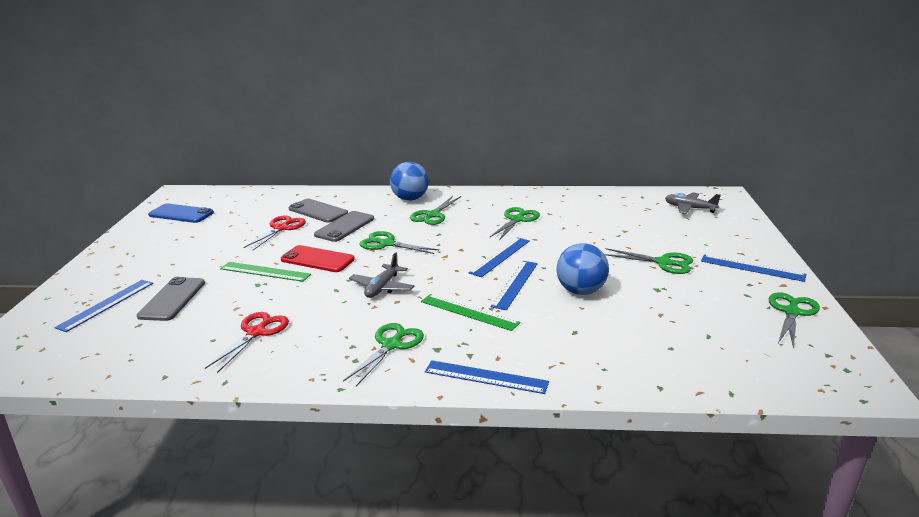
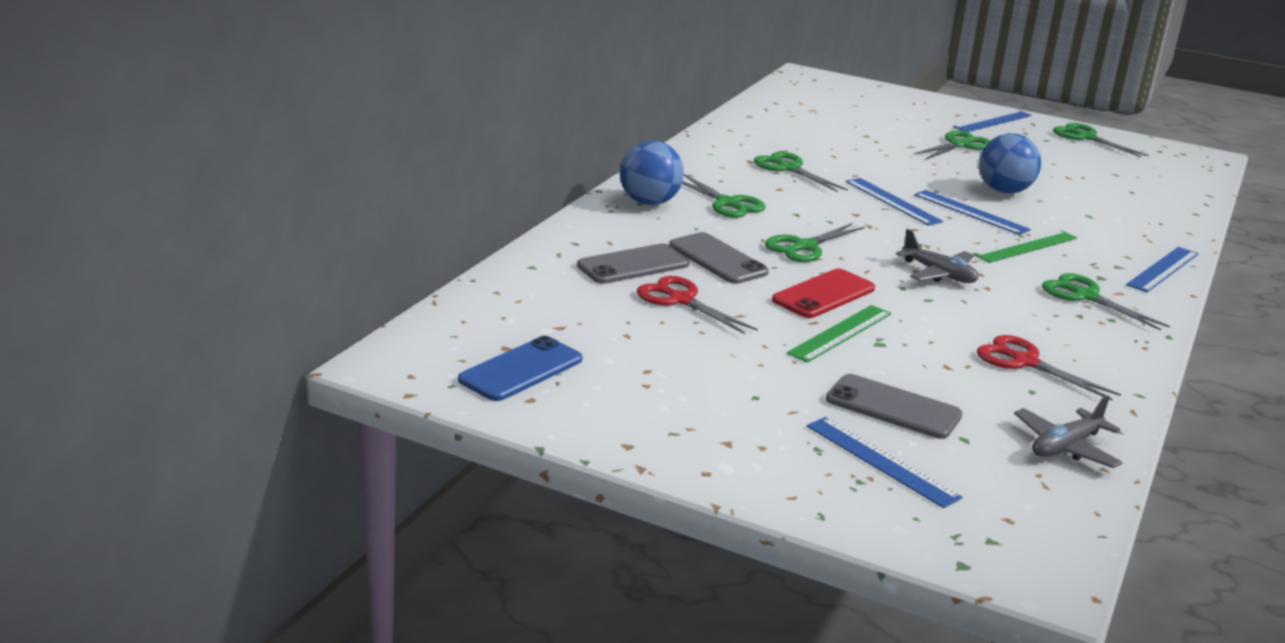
camera: 70 degrees left, 0 degrees up
(689, 208) = (830, 97): grey plane -> grey plane (1065, 447)

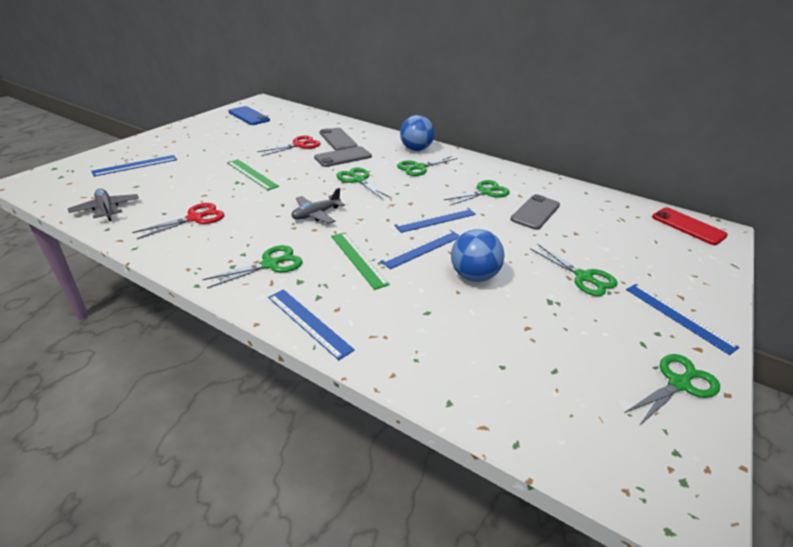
camera: 95 degrees right, 10 degrees up
(823, 294) = (296, 176): red phone -> red phone (688, 226)
(893, 407) = (175, 175): grey phone -> grey phone (535, 212)

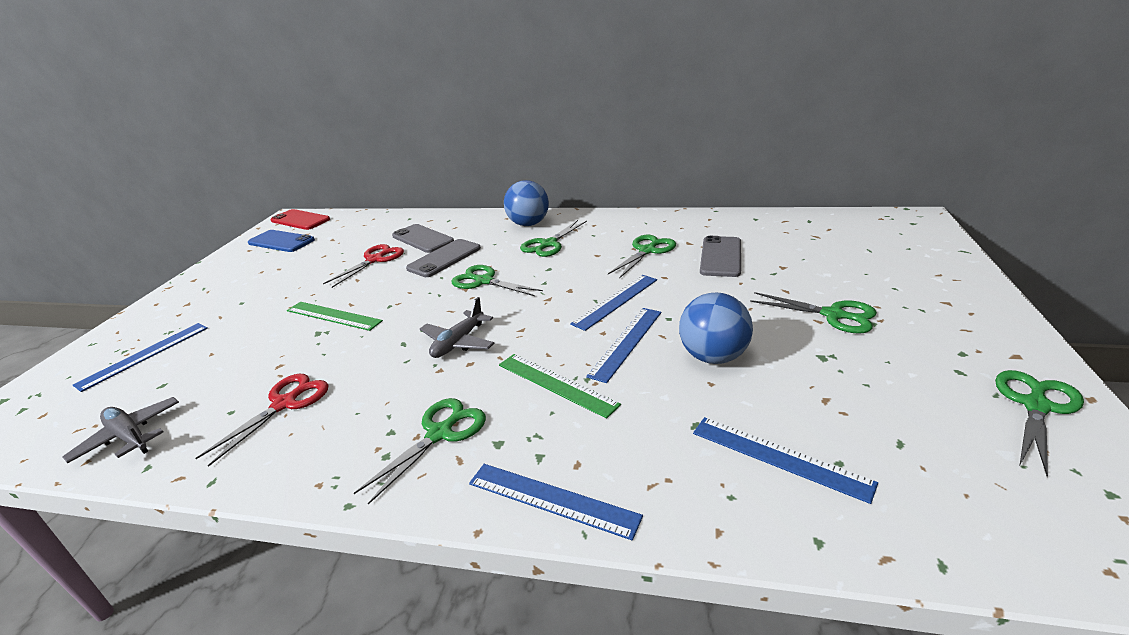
camera: 15 degrees left, 5 degrees down
(678, 317) = (965, 326): blue ruler -> blue ruler (779, 457)
(688, 226) = (885, 224): red phone -> red phone (300, 220)

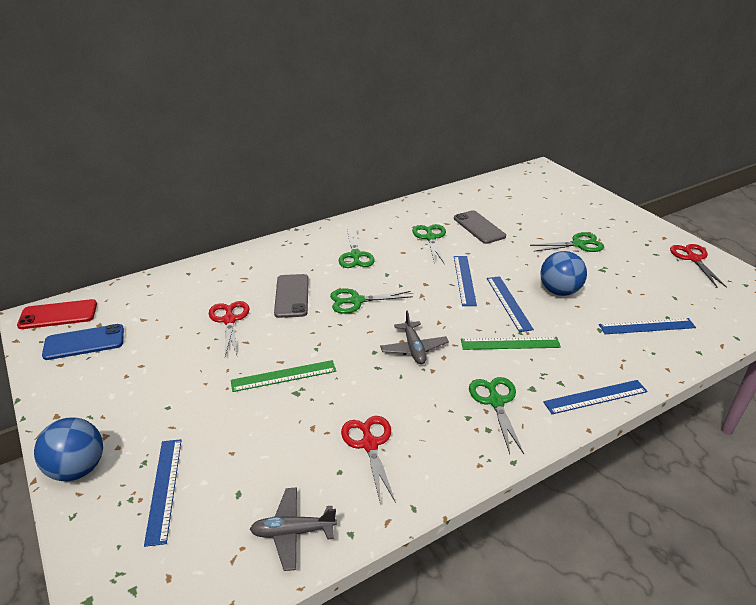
camera: 45 degrees left, 5 degrees up
(423, 239) = (240, 287): grey phone -> none
(528, 224) = (311, 244): blue ball -> blue ball (78, 468)
(1036, 406) = (693, 259): green scissors -> red scissors

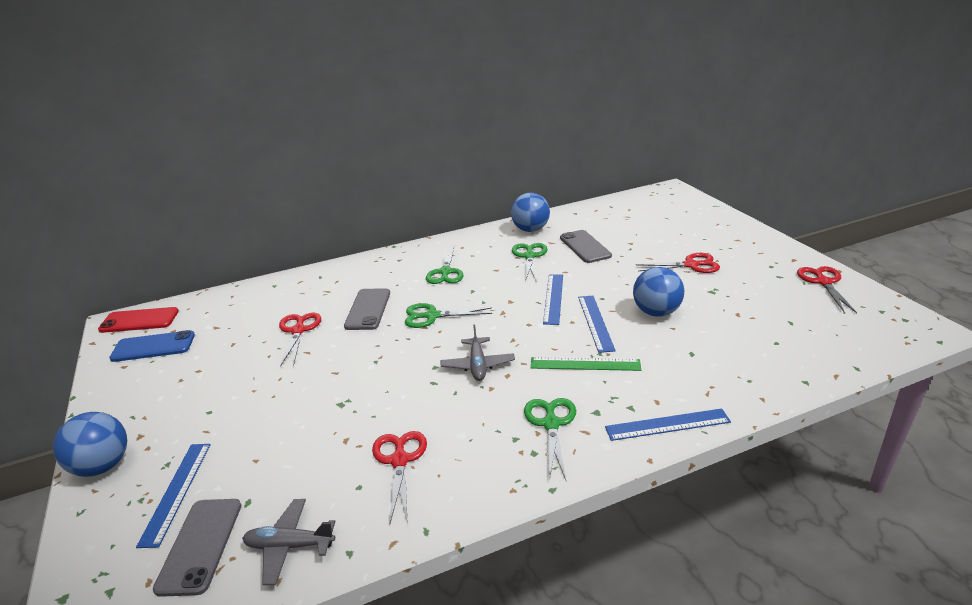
camera: 10 degrees right, 5 degrees down
(207, 539) = (200, 545): none -> grey phone
(284, 376) = (333, 387): green ruler -> none
(423, 210) = (530, 230): none -> blue ball
(578, 244) = (691, 265): green scissors -> red scissors
(646, 326) = (749, 351): blue ruler -> none

